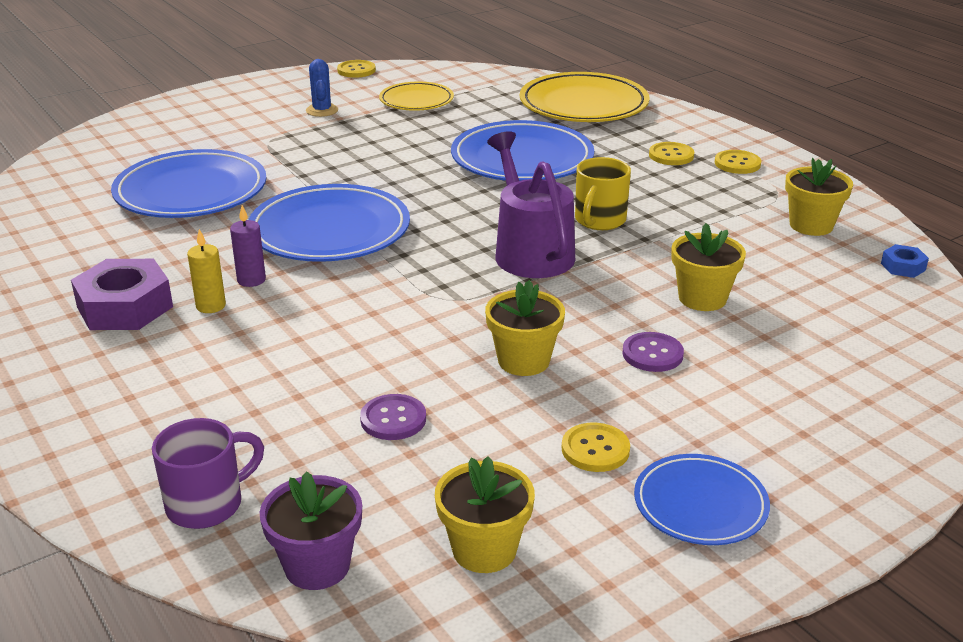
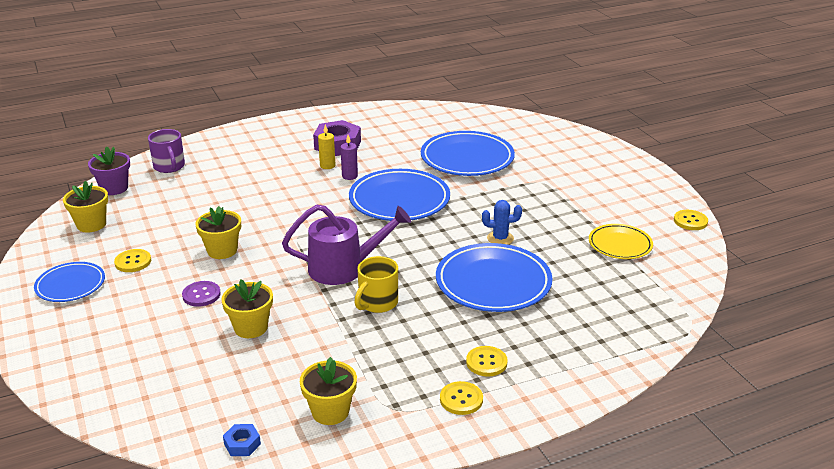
camera: 100 degrees right, 0 degrees up
(322, 110) = (598, 203): blue cactus -> blue cactus (500, 238)
(393, 419) = (197, 209): purple button -> none
(583, 105) = (610, 331): yellow plate -> none
(599, 220) = (377, 303): yellow mug -> yellow mug turned 90 degrees counterclockwise

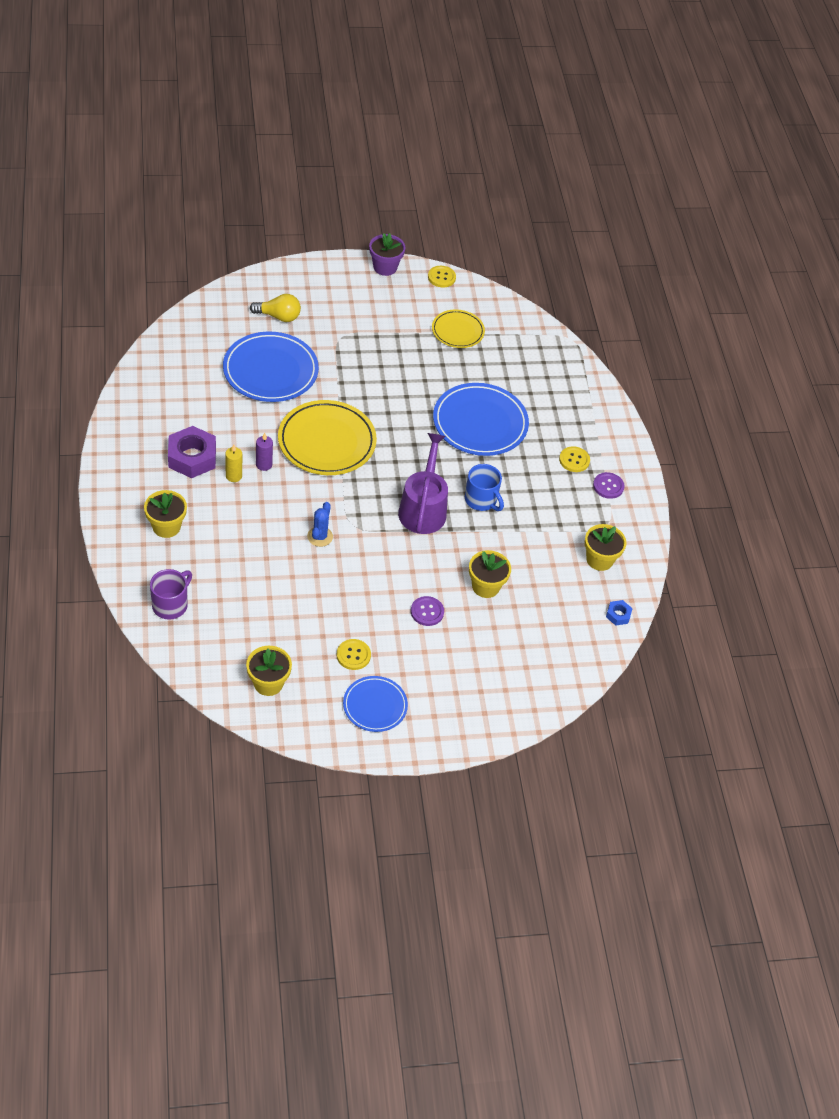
camera: 80 degrees left, 20 degrees up
(114, 188) = (198, 658): purple flower pot -> purple flower pot (385, 267)
(169, 167) = (171, 605): purple mug -> purple mug turned 45 degrees counterclockwise
(222, 250) = (361, 586): yellow flower pot -> yellow flower pot (166, 526)
(377, 303) = (481, 500): yellow mug -> blue mug
(399, 200) = (327, 441): blue plate -> yellow plate
(461, 399) = (608, 486): yellow button -> purple button
(500, 238) = (419, 397): blue cactus -> blue cactus (320, 536)
(539, 149) = (278, 316): none -> yellow light bulb

